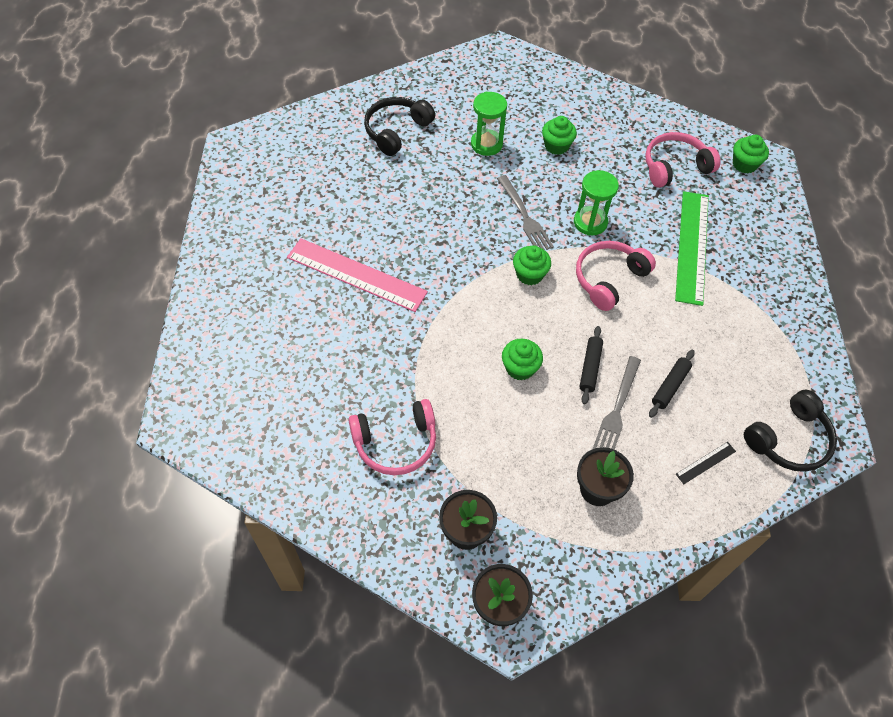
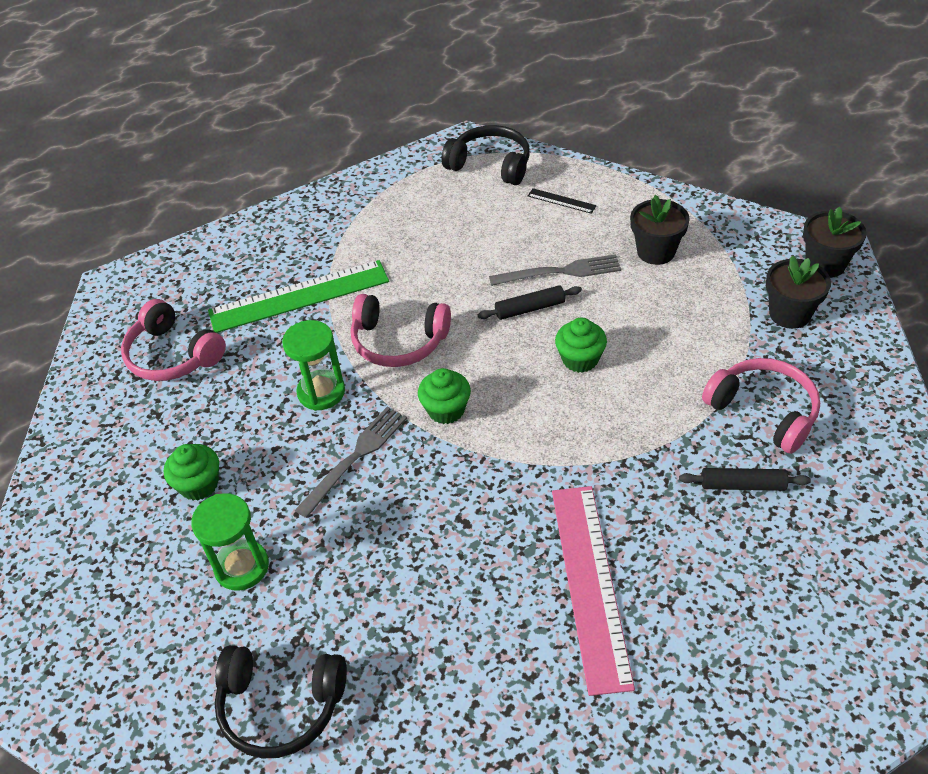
camera: 115 degrees left, 10 degrees down
(670, 386) = (500, 248): black rolling pin -> black rolling pin (742, 485)
(744, 164) = (133, 300): green cupcake -> none

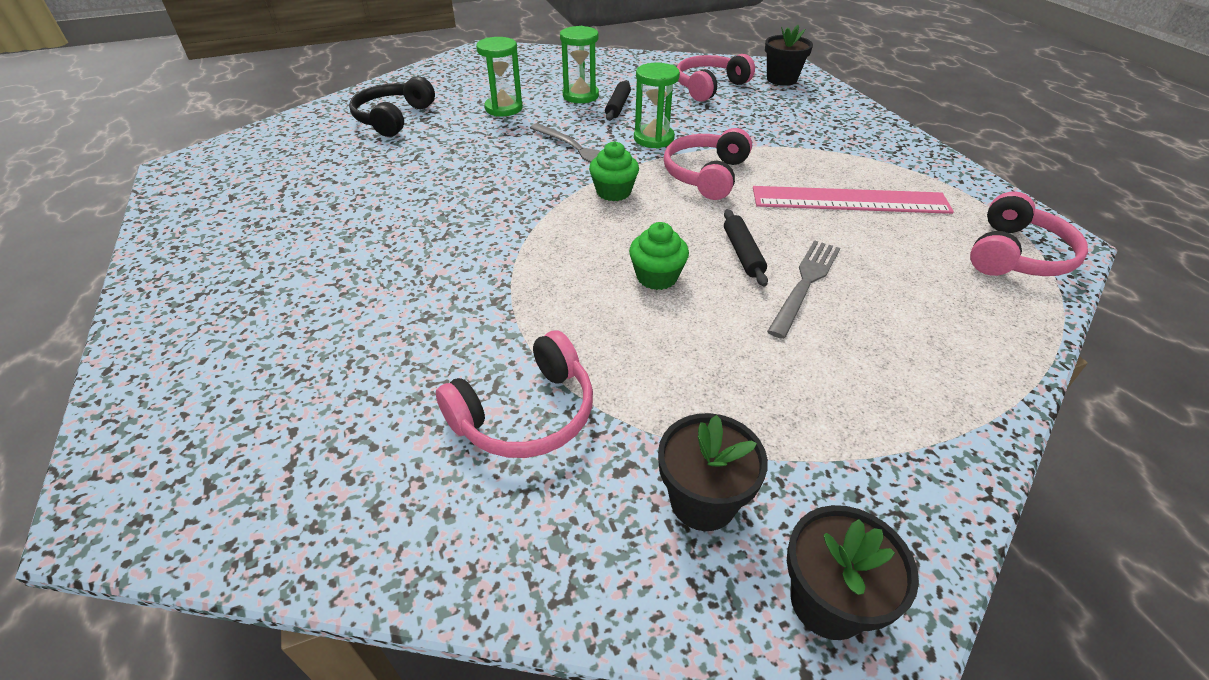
camera: 95 degrees right, 5 degrees down
(199, 485) = (580, 96): green cupcake -> green hourglass
(299, 296) = (772, 133): green ruler -> none
(490, 165) = (1016, 255): black headphones -> pink headphones
(560, 272) = (805, 283): grey fork -> grey fork turned 150 degrees counterclockwise
(561, 201) = (952, 304): black ruler -> none
(590, 584) = (388, 243): pink ruler -> pink ruler (850, 200)
(656, 251) = (850, 376): black flower pot -> black flower pot (781, 79)
(742, 485) = (430, 365): black rolling pin -> black rolling pin (618, 106)

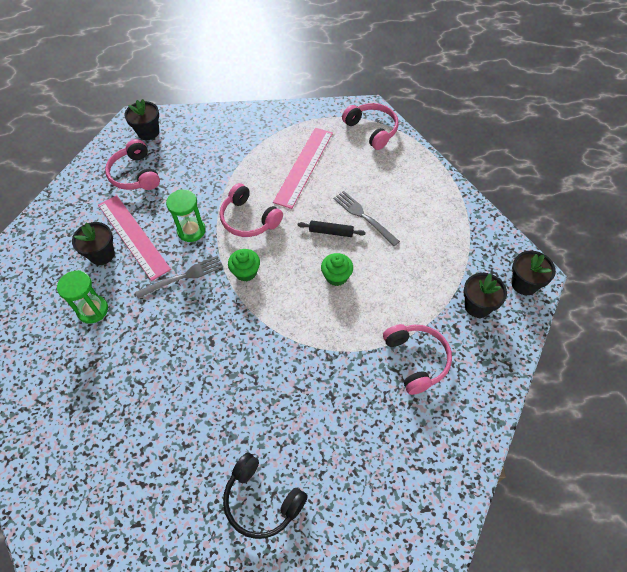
camera: 70 degrees left, 15 degrees up
(393, 118) = (63, 394): black headphones -> black headphones (261, 501)
(580, 96) = (102, 254): green hourglass -> black flower pot
(618, 106) = (133, 236): black rolling pin -> pink ruler

